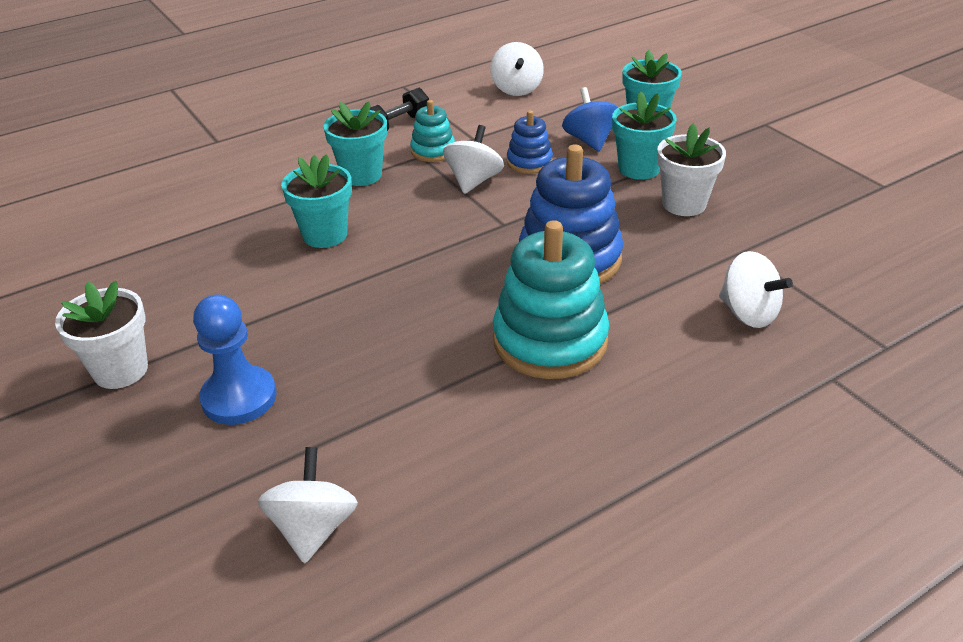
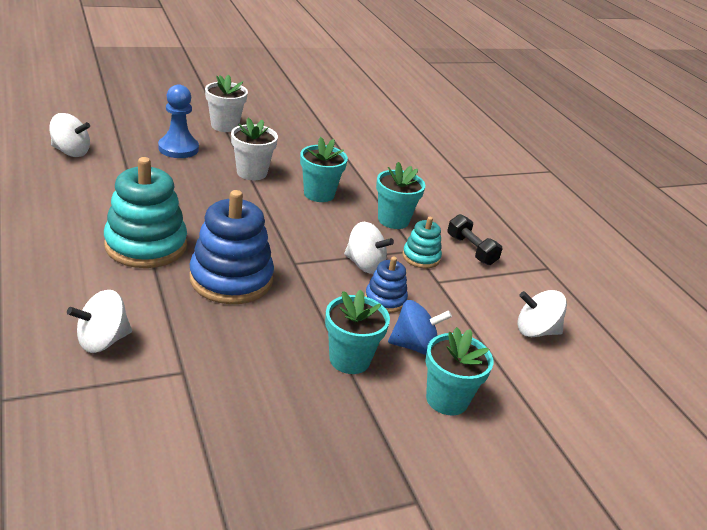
camera: 95 degrees right, 5 degrees down
(684, 204) = (275, 365): white flower pot -> white flower pot (252, 173)

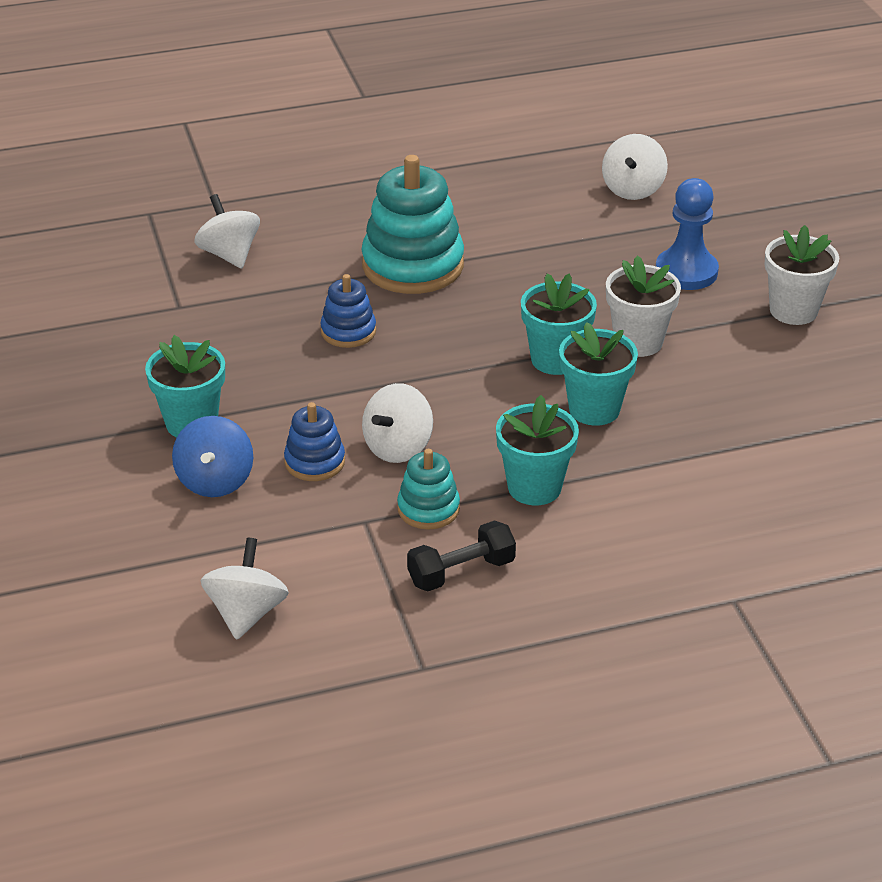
camera: 100 degrees right, 5 degrees up
(231, 279) = (348, 331): blue stacking toy -> blue stacking toy, size x0.52
(447, 399) = (114, 499): turquoise flower pot -> turquoise flower pot (555, 359)

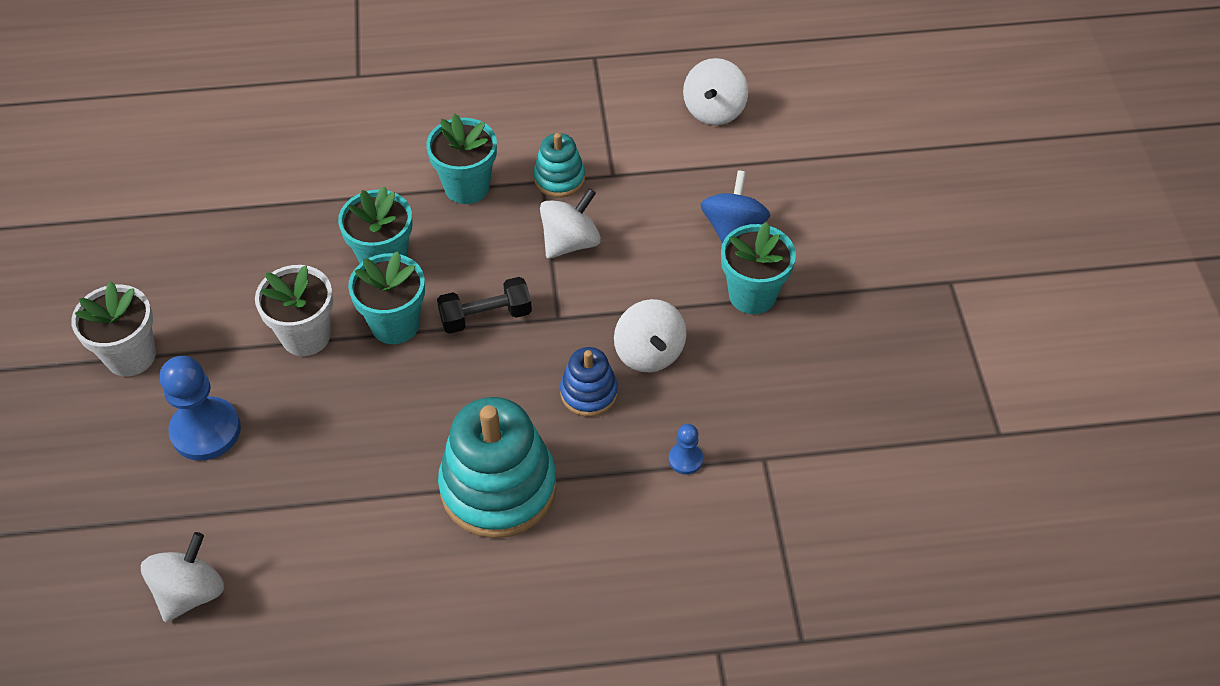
camera: 170 degrees left, 15 degrees up
(229, 255) = (704, 539): white spinning top -> white spinning top (649, 353)
(250, 298) = (685, 459): none -> blue pawn
(315, 462) = (645, 237): blue stacking toy -> none
(461, 572) = (548, 122): black dumbbell -> black dumbbell (486, 316)

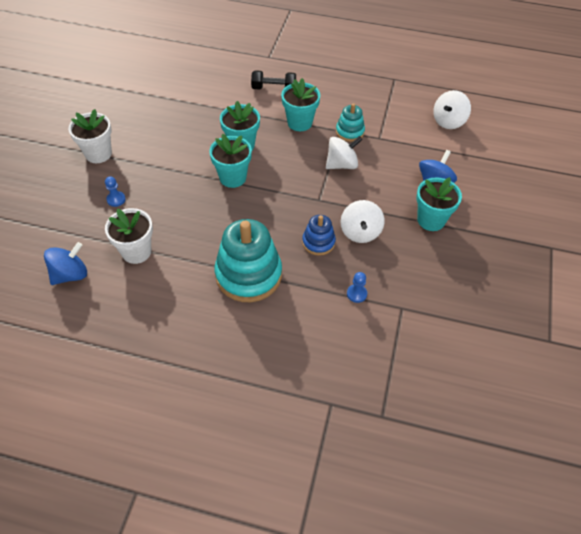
camera: 20 degrees right, 0 degrees up
(190, 592) = (70, 274): white spinning top -> blue spinning top
(206, 430) = (116, 199): blue pawn -> blue pawn, size x0.49
(306, 336) = (186, 170): white flower pot -> white flower pot (136, 251)
(486, 316) = (281, 188): black dumbbell -> black dumbbell (274, 88)

